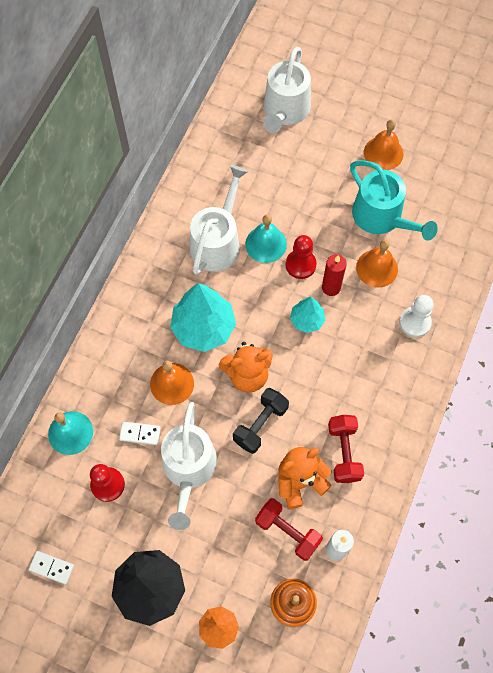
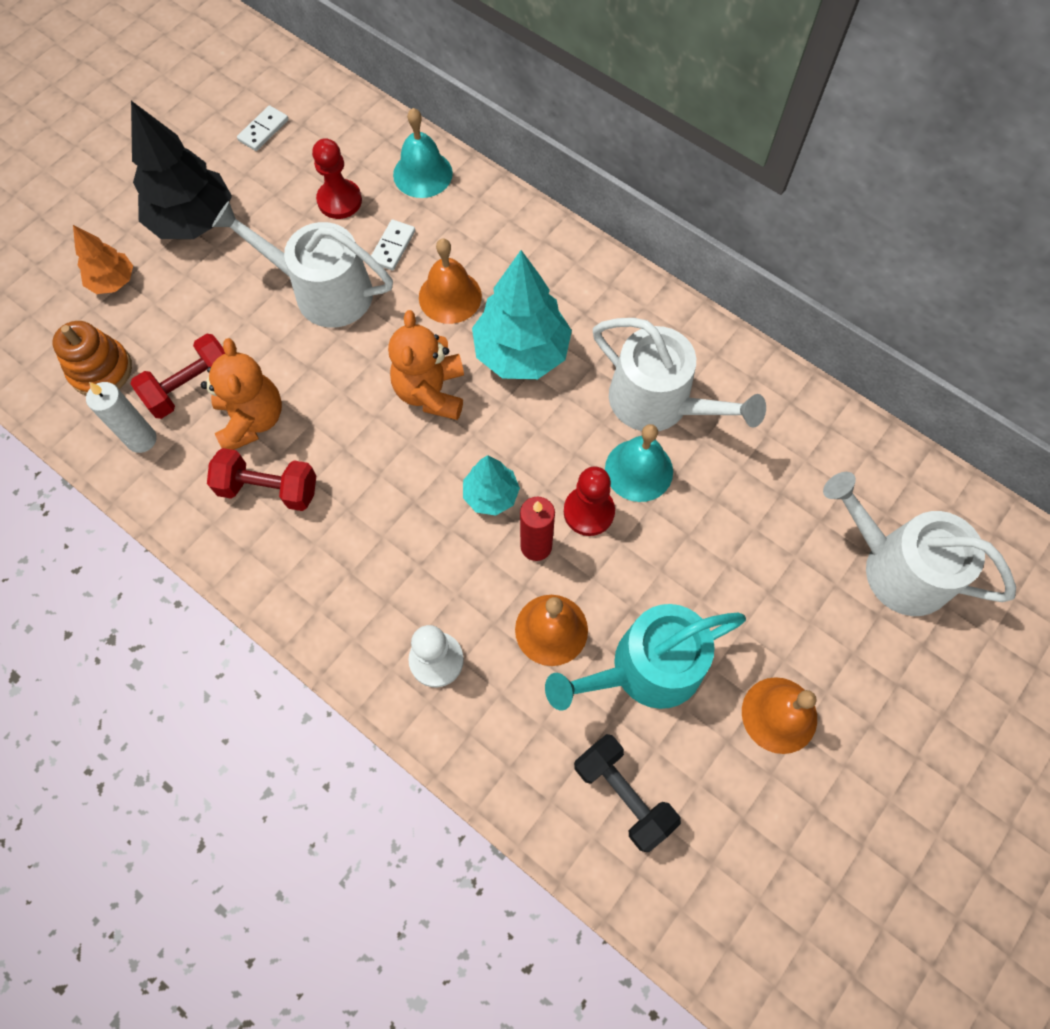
camera: 105 degrees right, 0 degrees up
(260, 424) = (351, 391): black dumbbell -> black dumbbell (623, 794)

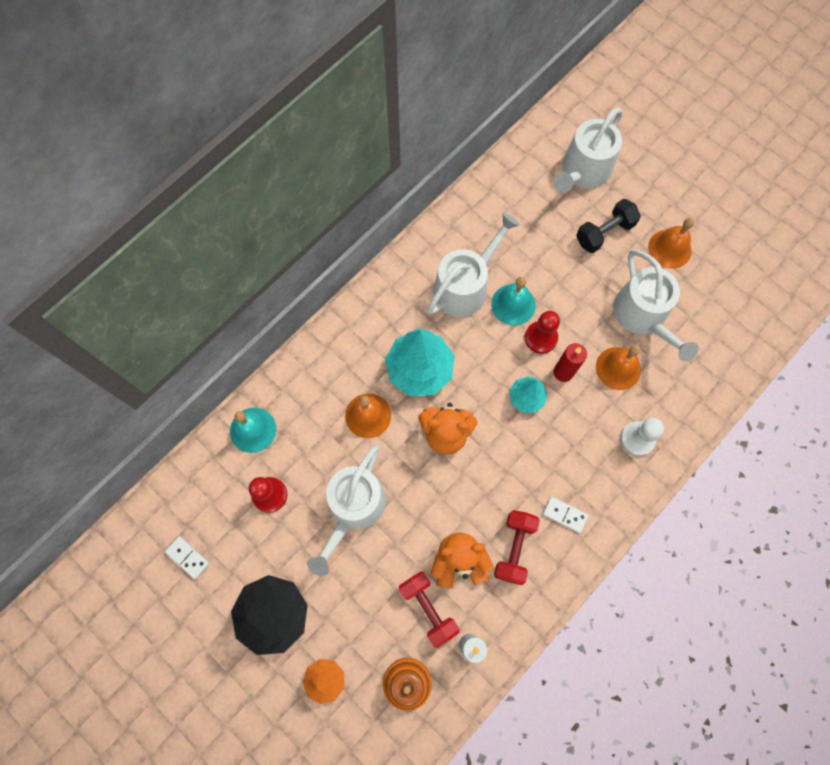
camera: 85 degrees left, 5 degrees up
(392, 247) = (319, 455): white domino -> white domino (564, 515)
(623, 794) = (715, 338): black dumbbell -> black dumbbell (604, 233)
(646, 668) = (642, 316): turquoise watering can -> white watering can

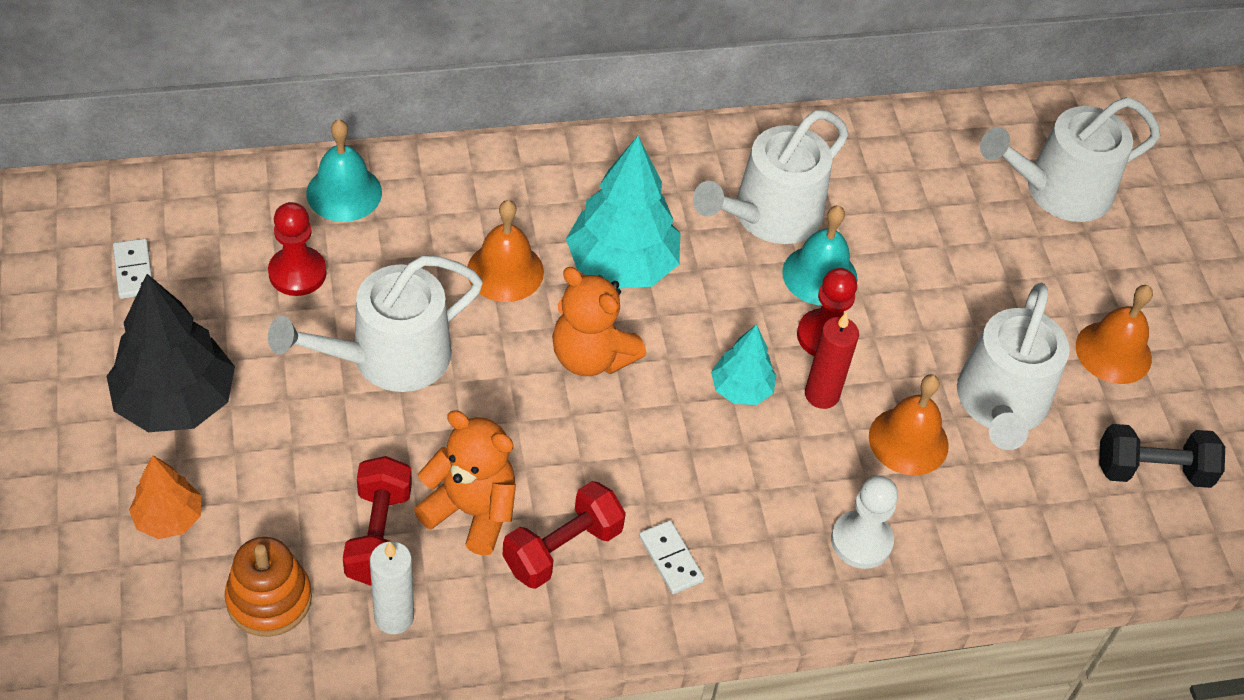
camera: 30 degrees right, 20 degrees down
(465, 286) = (770, 215): white watering can -> white watering can turned 150 degrees clockwise
(604, 233) = (1028, 276): black dumbbell -> black dumbbell (1152, 470)

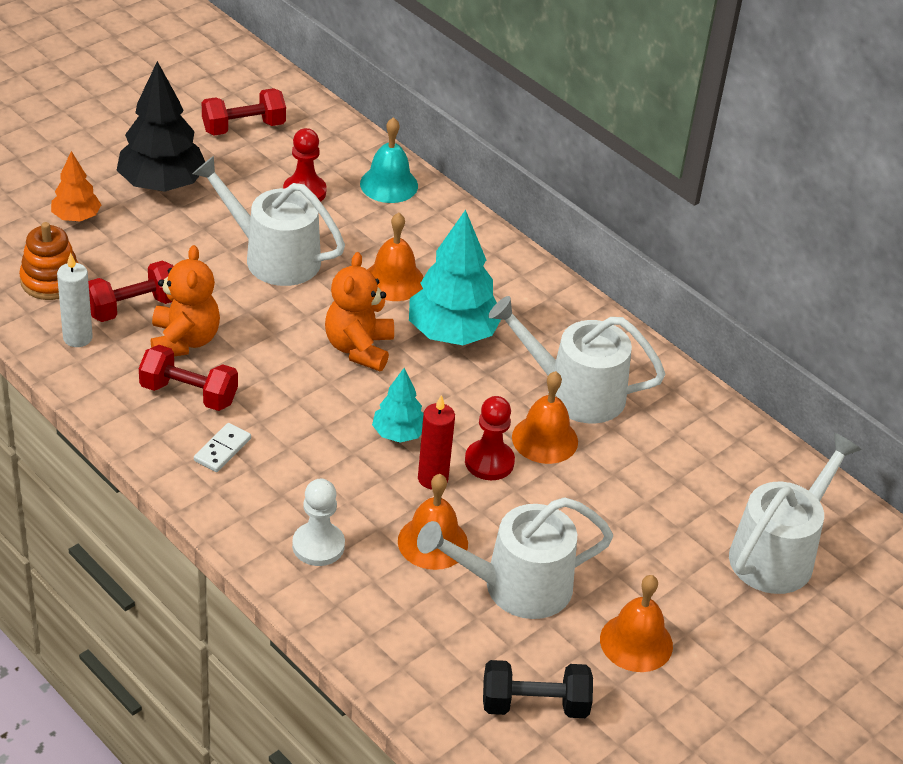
camera: 60 degrees right, 10 degrees down
(133, 271) = (243, 127): white domino -> red dumbbell
(819, 275) = (545, 439): turquoise bell -> orange bell
(1059, 190) = (778, 554): white watering can -> white watering can turned 90 degrees clockwise
(1152, 470) = (534, 705): black dumbbell -> black dumbbell turned 60 degrees counterclockwise

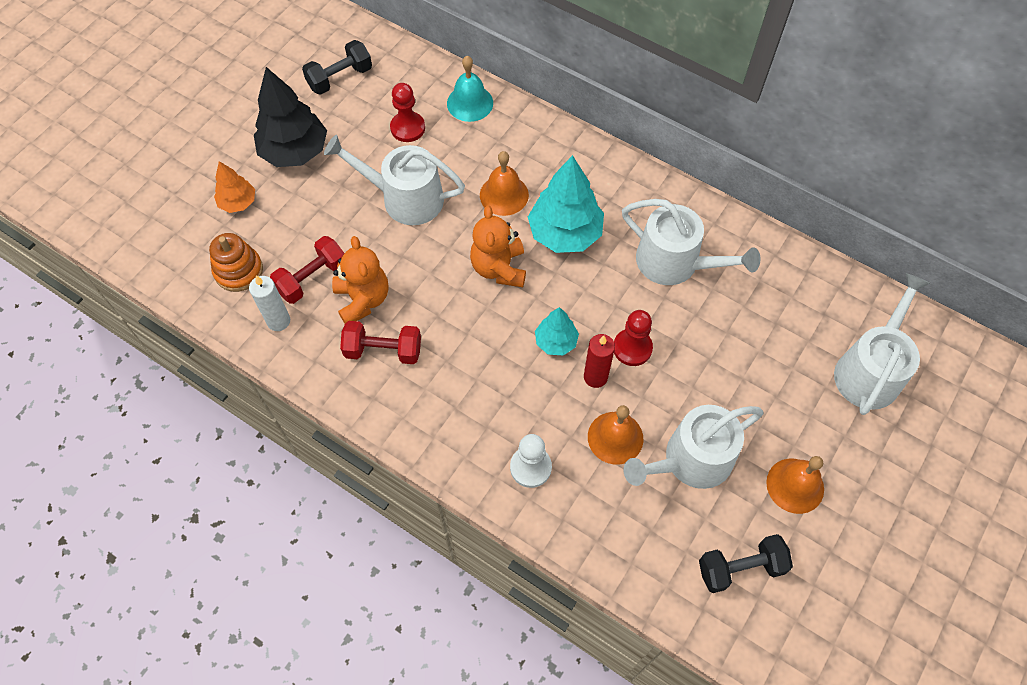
camera: 10 degrees left, 20 degrees up
(222, 449) = (427, 397): white domino -> none
(243, 127) = (340, 78): red dumbbell -> black dumbbell
(545, 439) = (666, 314): orange bell -> none
(575, 392) = (674, 262): white watering can -> white watering can turned 150 degrees counterclockwise

